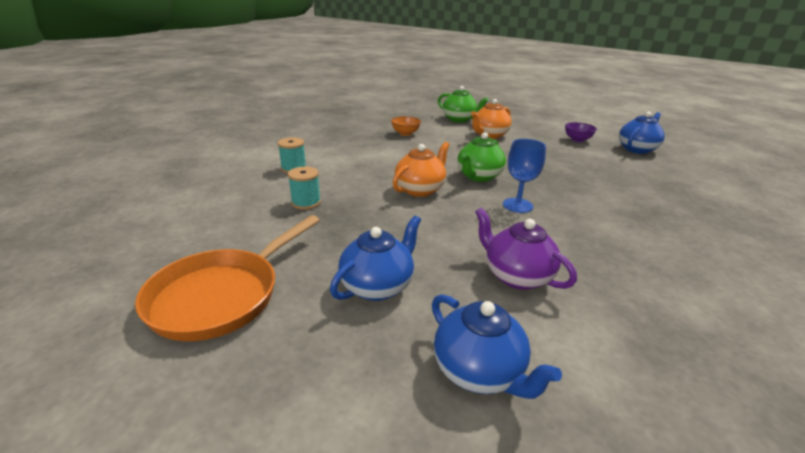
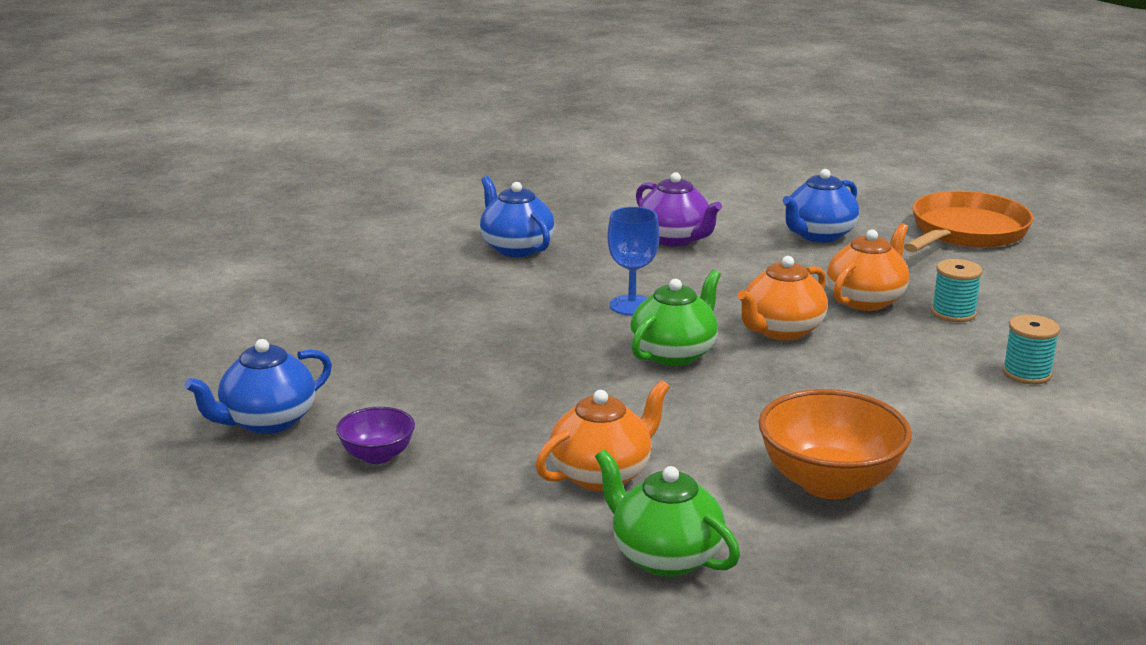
camera: 175 degrees left, 5 degrees down
(360, 211) = (866, 300): none -> orange teapot
(405, 133) = (829, 483): orange bowl -> orange bowl, size x1.85
(479, 372) = (730, 196): blue teapot -> blue teapot (516, 248)

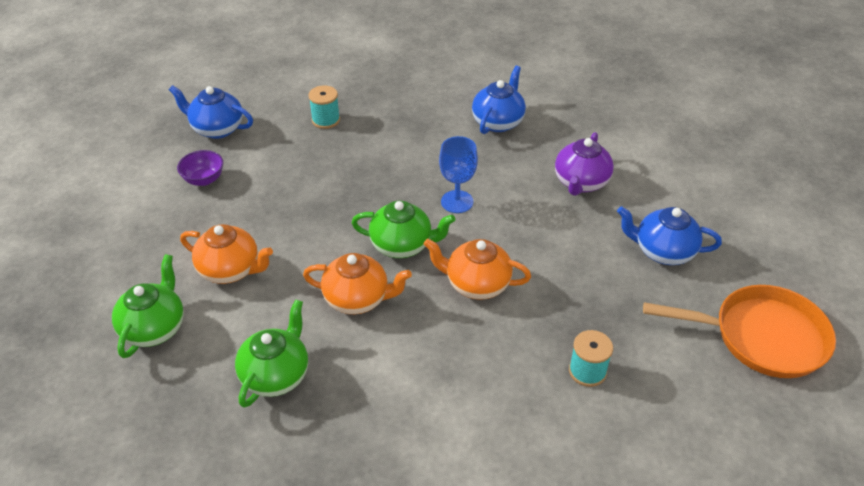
camera: 60 degrees right, 20 degrees up
(829, 483) = (276, 375): orange bowl -> green teapot
(866, 300) = (566, 314): orange teapot -> orange teapot (358, 299)
(1026, 373) = (513, 444): turquoise spool -> turquoise spool (326, 120)

